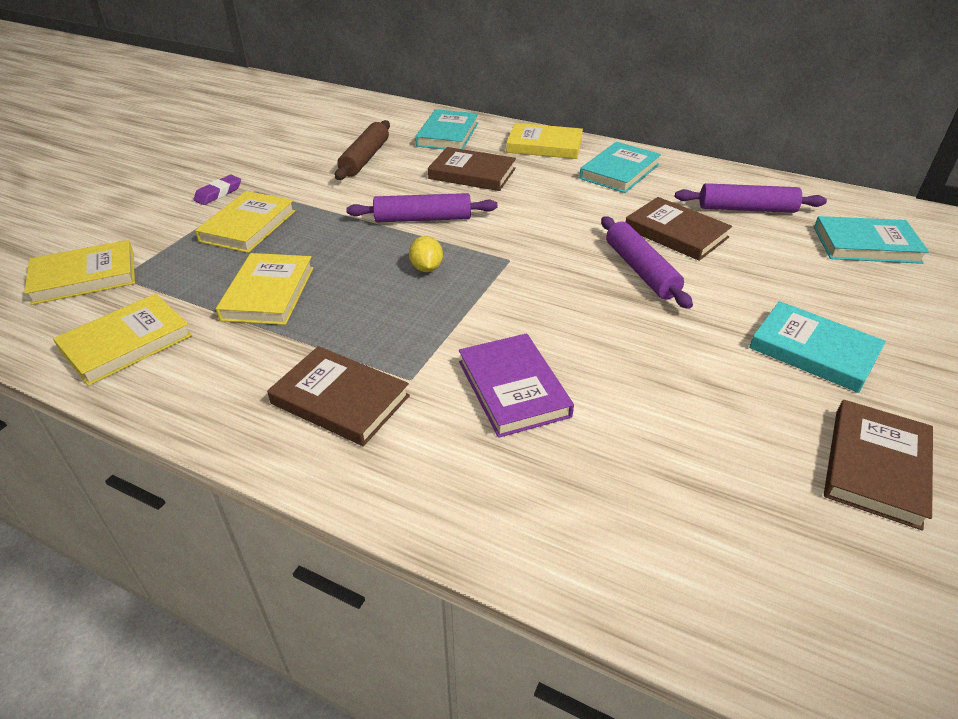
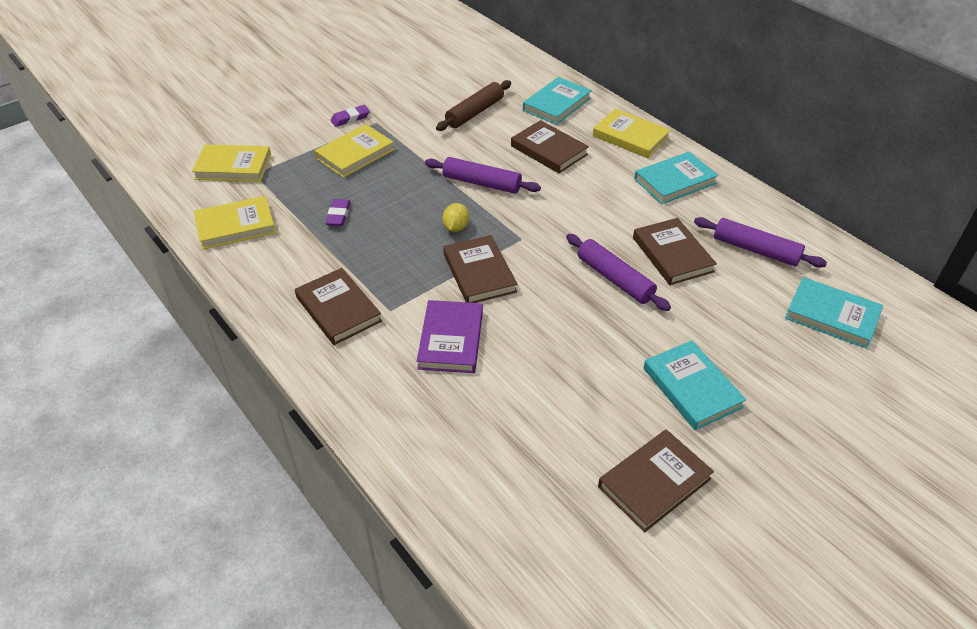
camera: 25 degrees right, 5 degrees up
(268, 293) = (338, 215): yellow book -> purple eraser
(490, 306) = (479, 273): none -> brown book
(641, 270) = (615, 279): purple rolling pin -> purple rolling pin turned 45 degrees counterclockwise

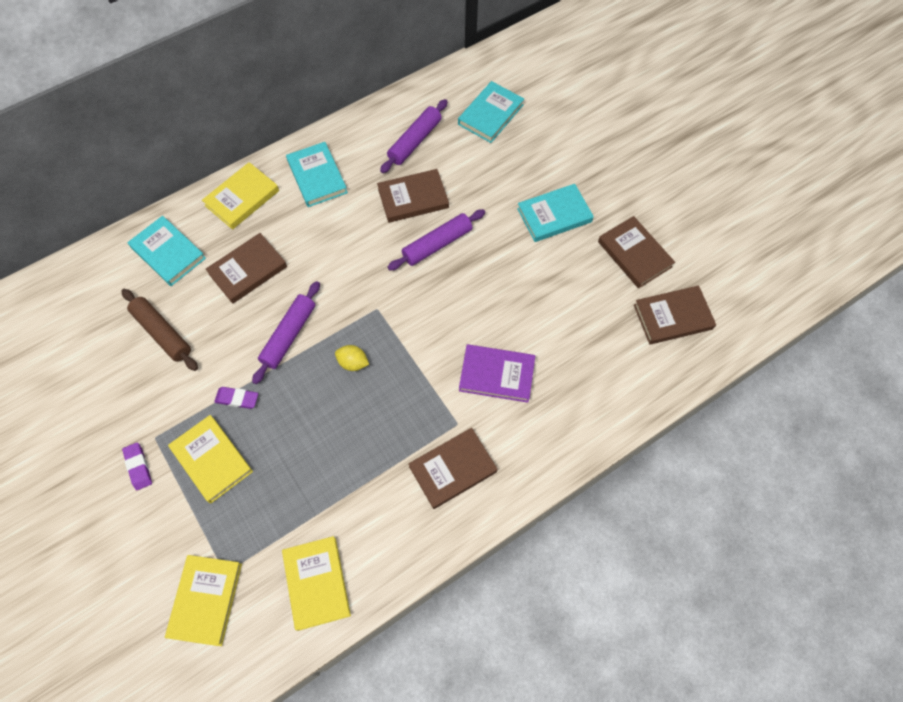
camera: 85 degrees left, 20 degrees up
(338, 215) = (316, 474): purple eraser -> purple eraser (237, 399)
(479, 273) = (418, 347): brown book -> brown book (672, 317)

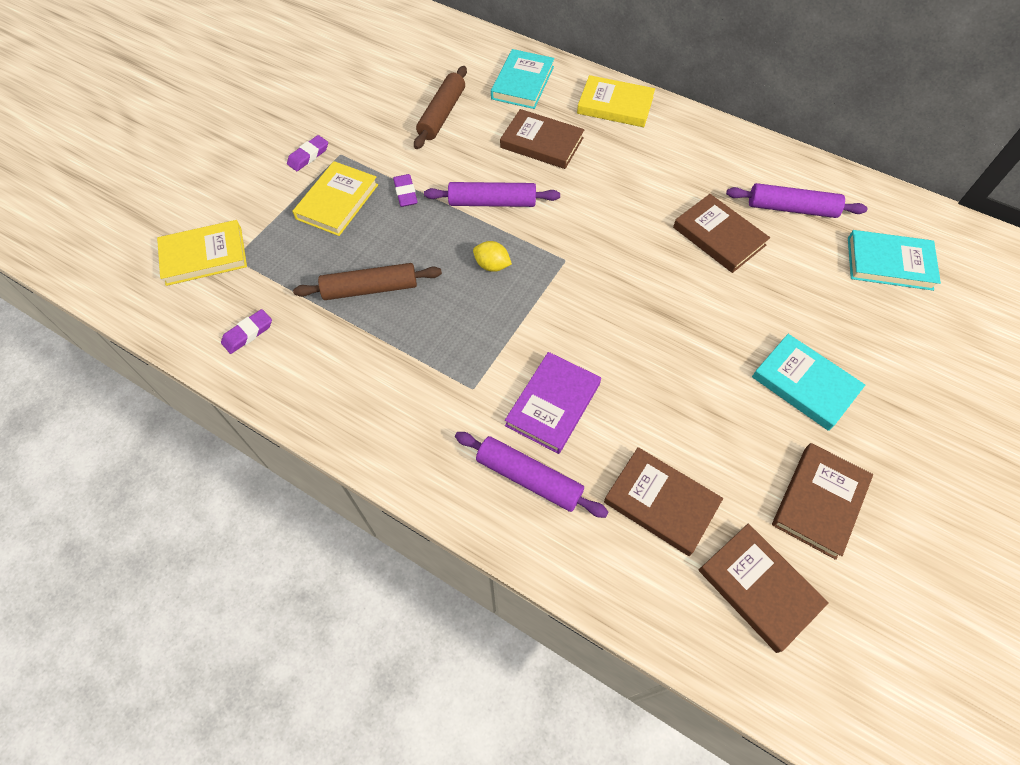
camera: 65 degrees right, 5 degrees down
(317, 177) = (682, 148): turquoise book -> none
(317, 583) = (248, 333): yellow book -> purple eraser
(324, 465) = (370, 289): none -> brown rolling pin
(353, 363) = (492, 265): yellow lemon -> yellow lemon turned 60 degrees counterclockwise
(437, 244) = (678, 281): purple rolling pin -> purple rolling pin (529, 478)
(453, 469) = (417, 405): brown book -> brown book (661, 502)
(496, 375) = (553, 404): purple book -> purple book turned 45 degrees clockwise

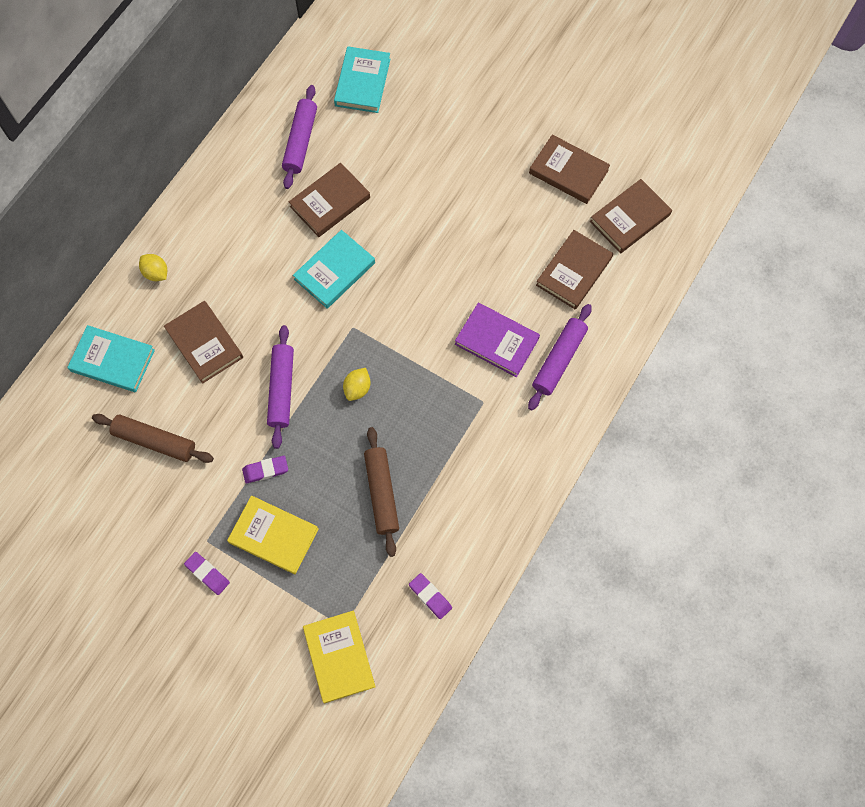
camera: 90 degrees left, 10 degrees up
(541, 143) = (204, 343): brown book -> brown book turned 60 degrees counterclockwise
(615, 105) = (156, 273): yellow book -> yellow lemon
(805, 384) = (475, 163): turquoise book -> turquoise book (334, 271)

